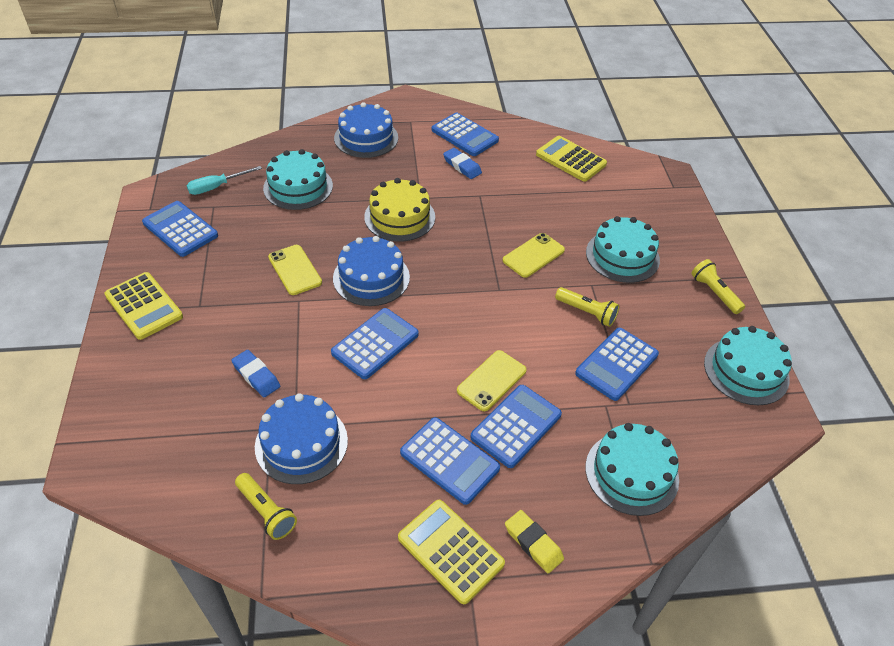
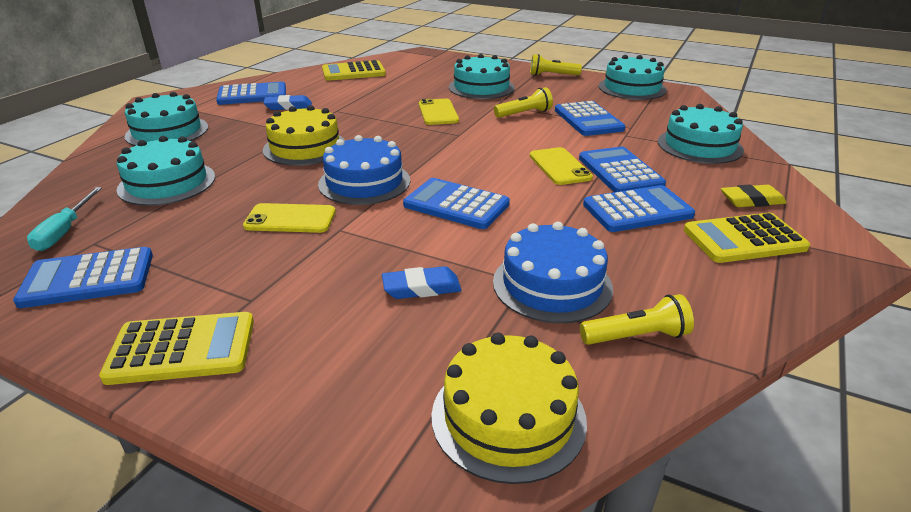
camera: 55 degrees left, 15 degrees down
(157, 471) = (508, 417): none -> yellow cake
(366, 138) = (167, 132): blue cake -> turquoise cake
(375, 344) = (456, 205): blue calculator -> blue calculator turned 45 degrees counterclockwise

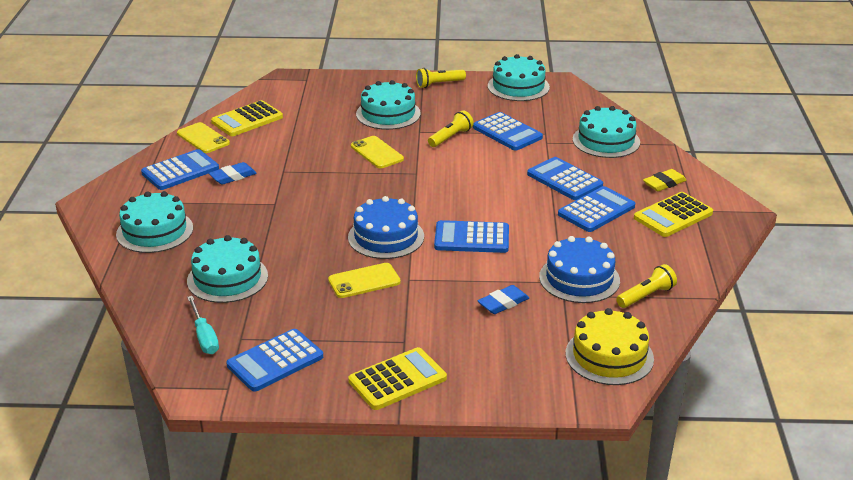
camera: 25 degrees left, 0 degrees up
(305, 147) = (301, 217): yellow cake -> none
(559, 166) = (519, 186): yellow phone -> yellow phone (203, 138)

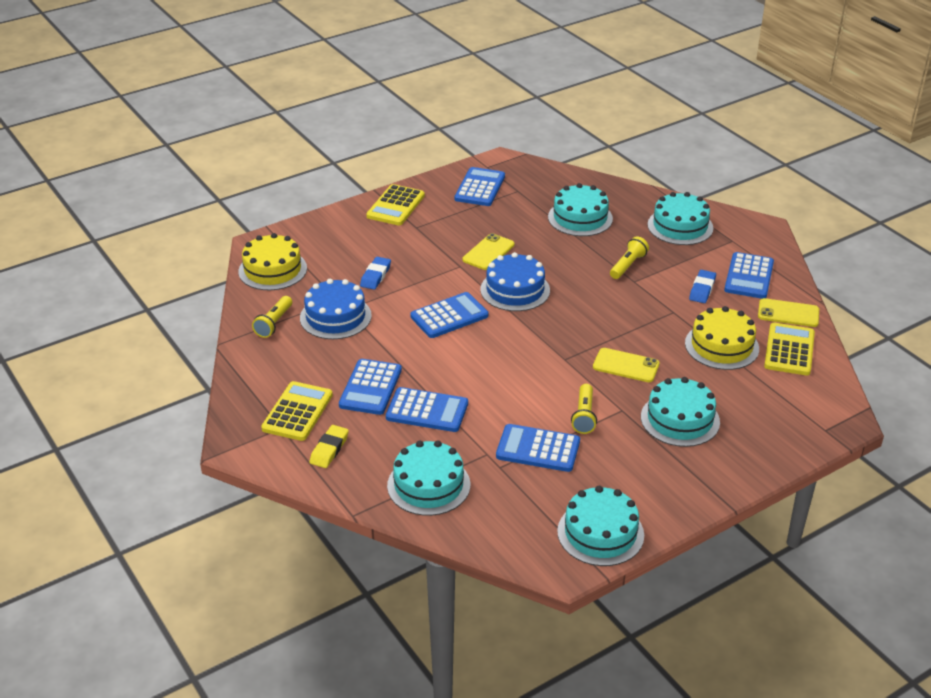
camera: 145 degrees right, 5 degrees up
(204, 337) = (540, 183): turquoise screwdriver -> none
(288, 138) = (721, 346): none -> yellow cake
(439, 84) = (688, 492): yellow flashlight -> yellow flashlight (628, 265)

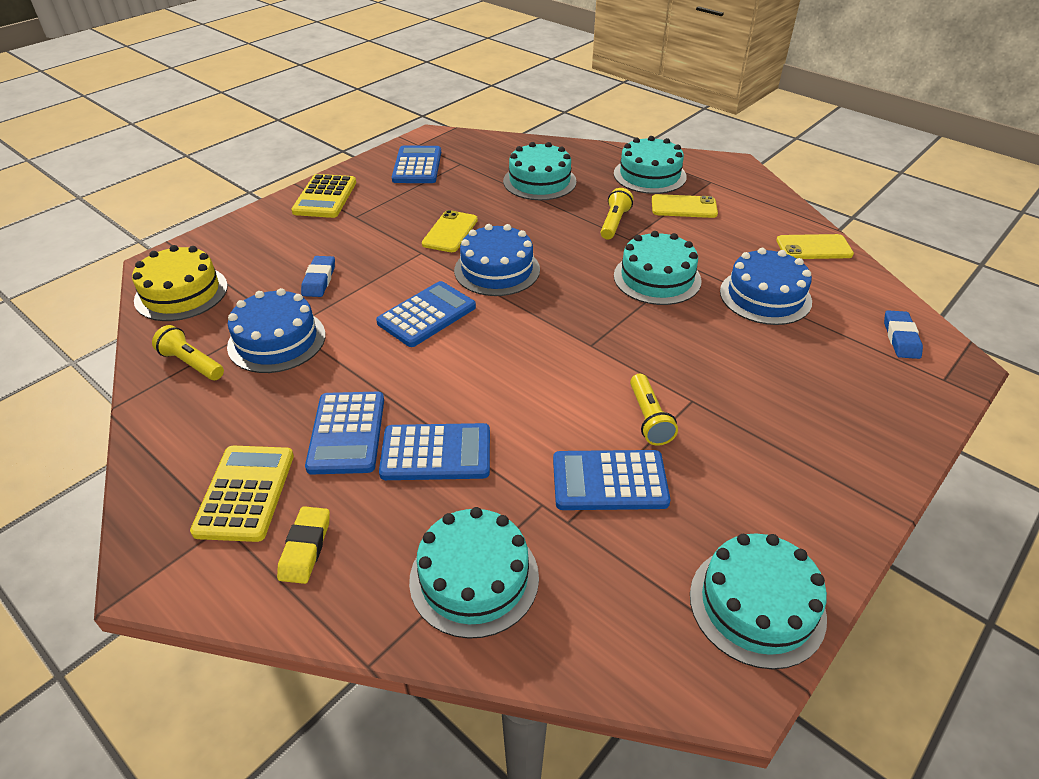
camera: 15 degrees left, 5 degrees up
(274, 323) = (192, 363): yellow flashlight -> yellow flashlight turned 120 degrees clockwise
(626, 366) = (668, 340): yellow phone -> yellow phone (684, 207)
(680, 419) = (769, 399): turquoise cake -> turquoise cake (657, 278)
(702, 289) = (708, 236): blue eraser -> blue eraser (900, 338)
(721, 346) = (765, 296): yellow cake -> blue cake
(749, 276) = (749, 215): blue calculator -> none
(789, 350) = (841, 288): yellow calculator -> none

